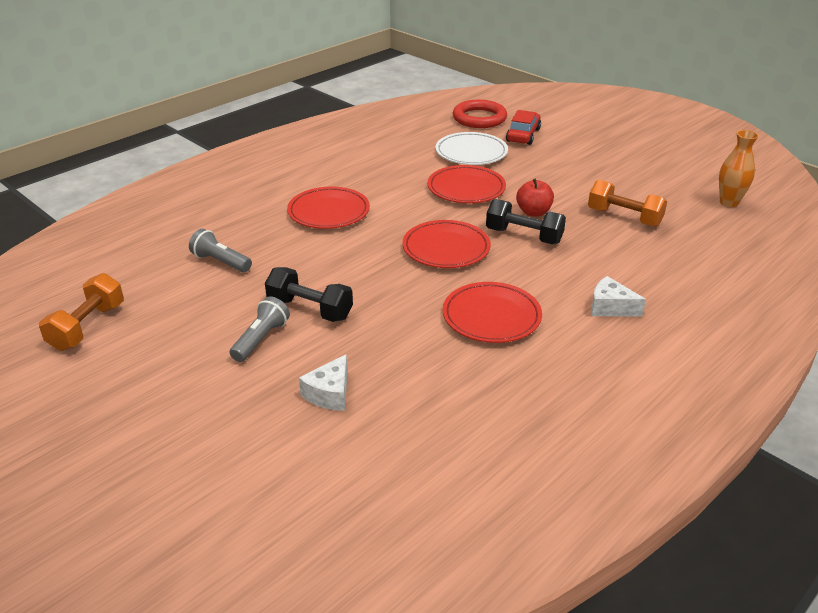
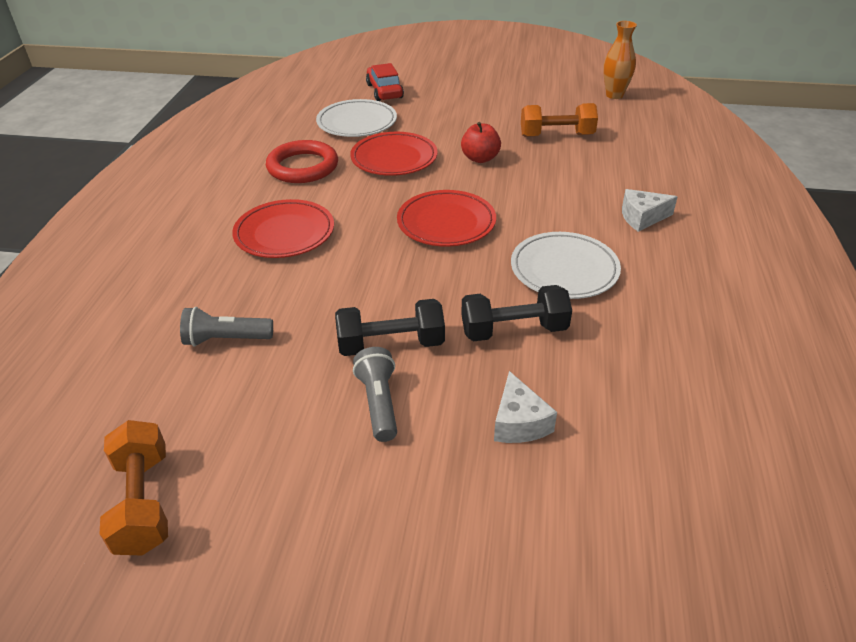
camera: 35 degrees left, 5 degrees up
(479, 118) = (324, 87): red ring -> red ring (303, 167)
(491, 317) = (564, 270): red plate -> white plate
(523, 236) = (499, 183): black dumbbell -> black dumbbell (514, 330)

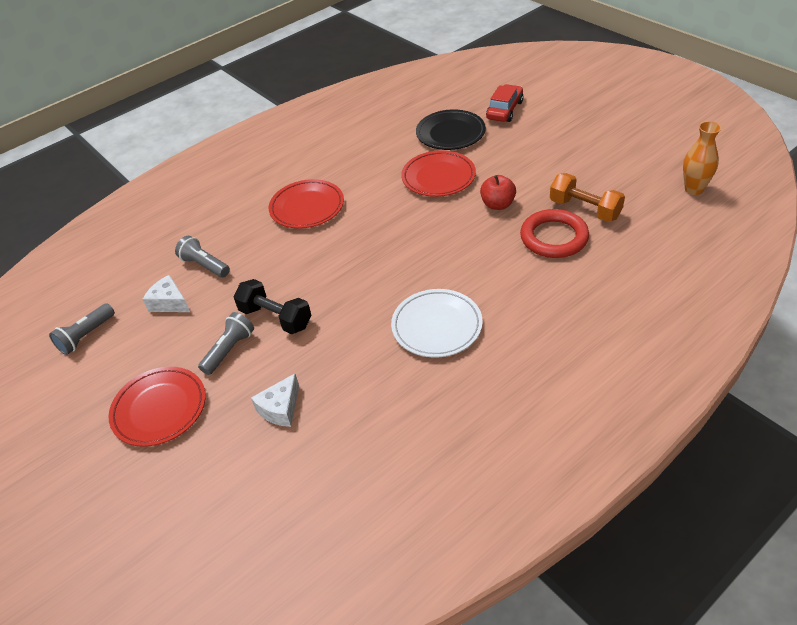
camera: 45 degrees right, 5 degrees up
(143, 502) = (86, 336): orange dumbbell -> grey flashlight
(303, 167) = (373, 158): red ring -> red ring (554, 237)
(357, 123) = (450, 133): white plate -> black plate
(446, 223) = (408, 248): red plate -> red plate (159, 409)
(514, 330) = (350, 350): black dumbbell -> none
(642, 217) = (549, 316): white cheese -> white cheese (169, 303)

